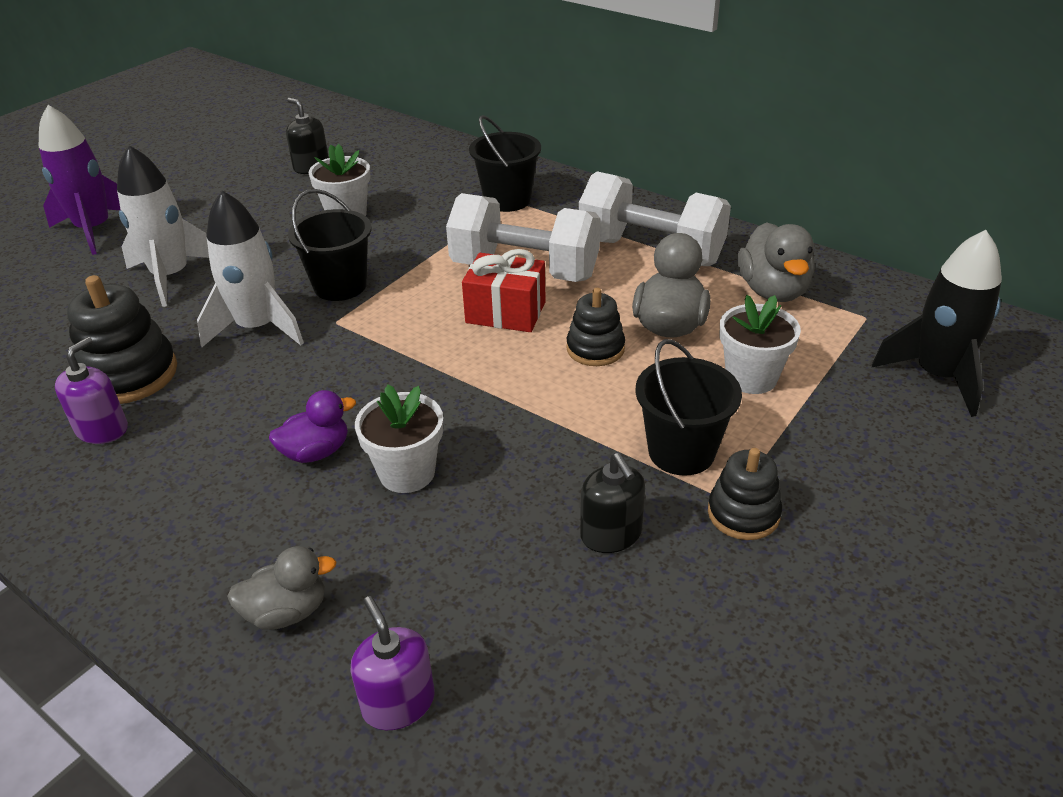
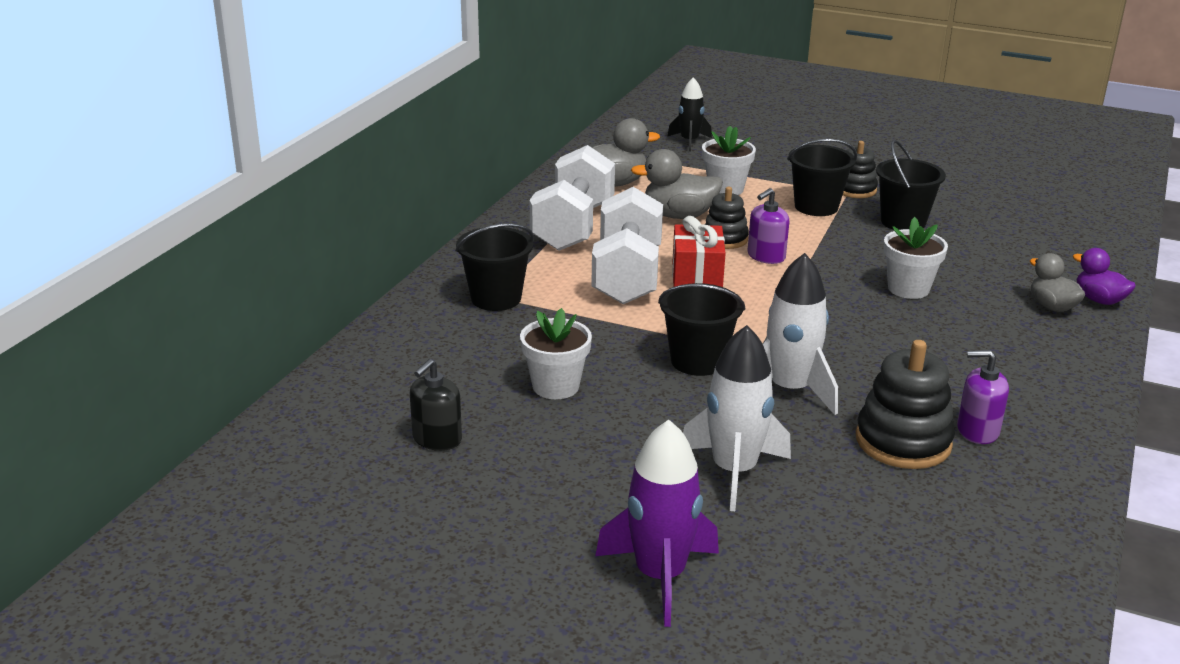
camera: 105 degrees left, 10 degrees down
(316, 452) = (918, 326): purple duck -> purple duck (1099, 300)
(398, 703) = (1069, 264): purple soap dispenser -> purple soap dispenser (766, 256)
(611, 534) = (903, 222): black soap dispenser -> black bucket
(937, 376) = (689, 141): black rocket -> black rocket, size x0.63

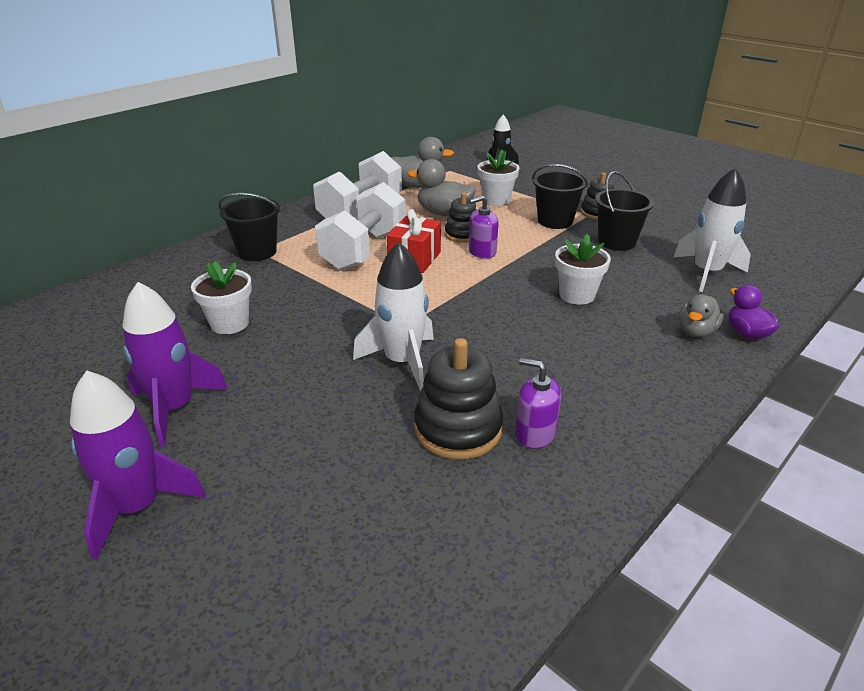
camera: 20 degrees right, 5 degrees up
(437, 439) = (106, 347): black soap dispenser -> none
(593, 483) = (174, 408): none -> purple rocket
(697, 361) = (352, 324): black bucket -> none
(734, 471) = (291, 423): white rocket -> white rocket (707, 272)
(1052, 306) = (696, 332): grey duck -> grey duck turned 135 degrees counterclockwise

